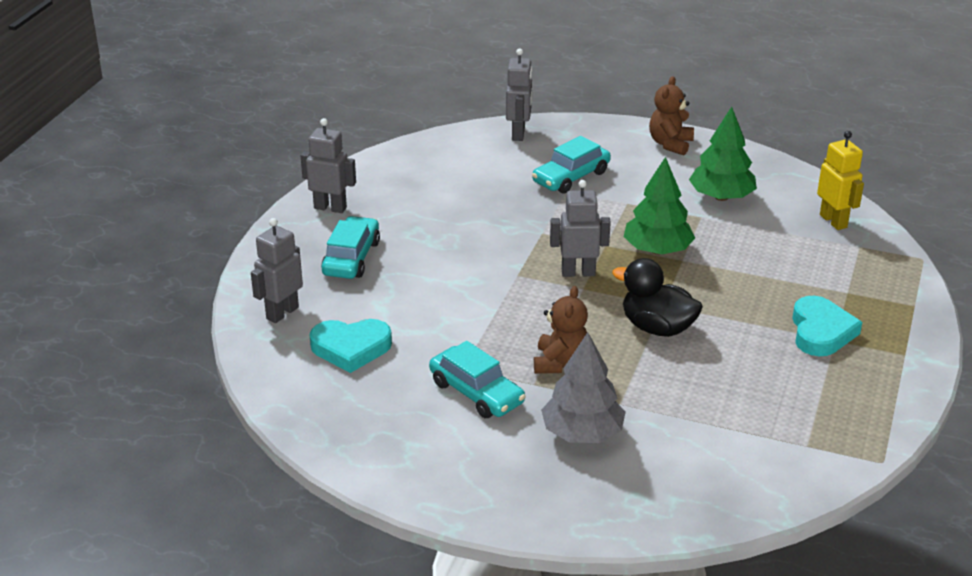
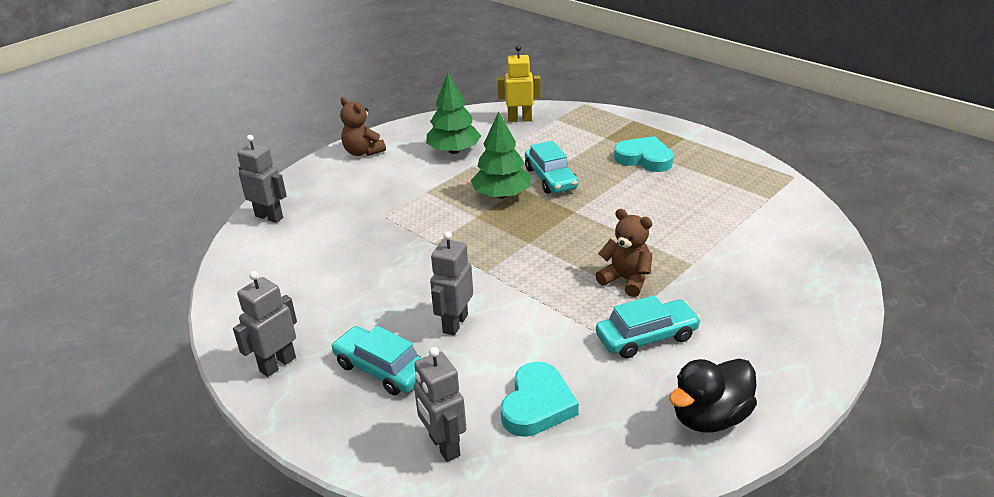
camera: 65 degrees left, 0 degrees up
(571, 177) = (364, 208): turquoise car -> turquoise car (550, 178)
(578, 272) = (505, 239): grey robot -> grey robot (455, 323)
(582, 433) = (724, 292): grey tree -> none
(657, 328) = (603, 221): black duck -> black duck (709, 417)

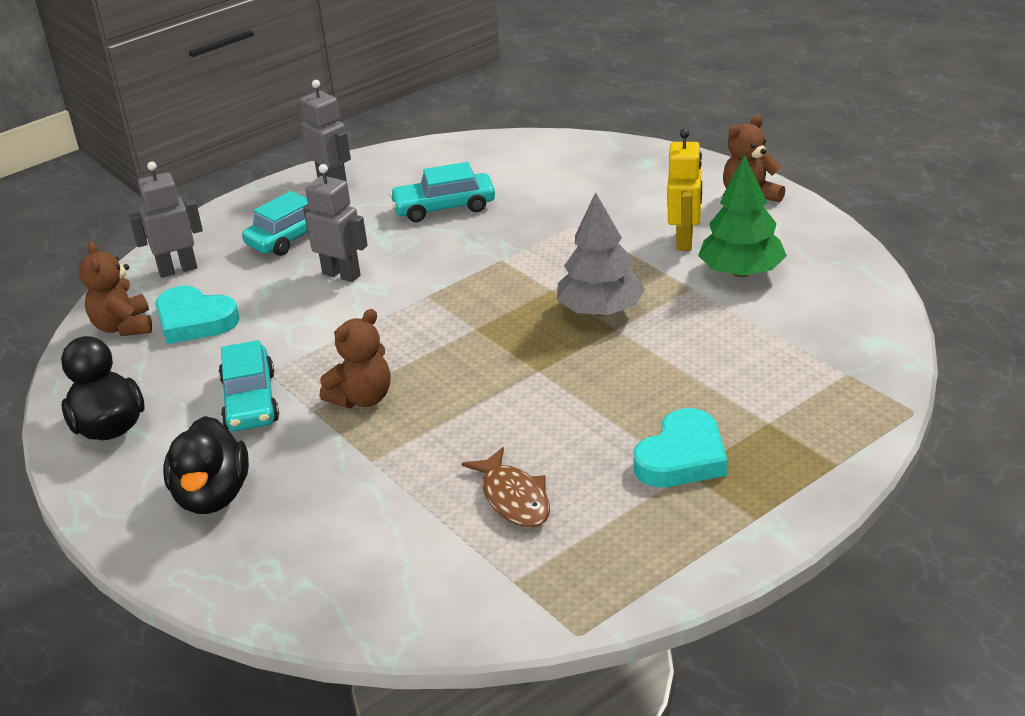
camera: 100 degrees right, 0 degrees up
(269, 217) = (596, 152): grey robot -> none
(501, 195) = (601, 310): green tree -> grey tree
(519, 119) = (848, 335): yellow robot -> yellow robot (685, 241)
(550, 178) = (637, 355): turquoise car -> turquoise car (444, 207)
(554, 459) = (123, 327): none -> brown teddy bear
(703, 206) = (513, 498): none -> brown fish
(762, 329) = (212, 496): none -> black duck

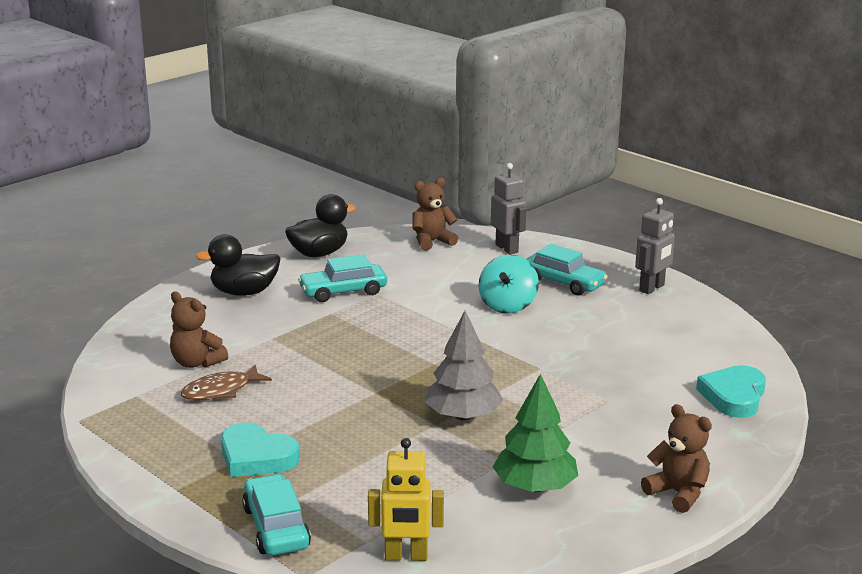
camera: 80 degrees right, 10 degrees down
(194, 321) = (440, 262): turquoise heart -> turquoise heart (734, 396)
(342, 274) = (507, 305): grey robot -> turquoise spinning top
(362, 398) = (343, 328): brown teddy bear -> brown teddy bear (196, 363)
(444, 207) = (622, 337): turquoise car -> turquoise car (276, 527)
(685, 241) = (587, 456): yellow robot -> yellow robot (406, 556)

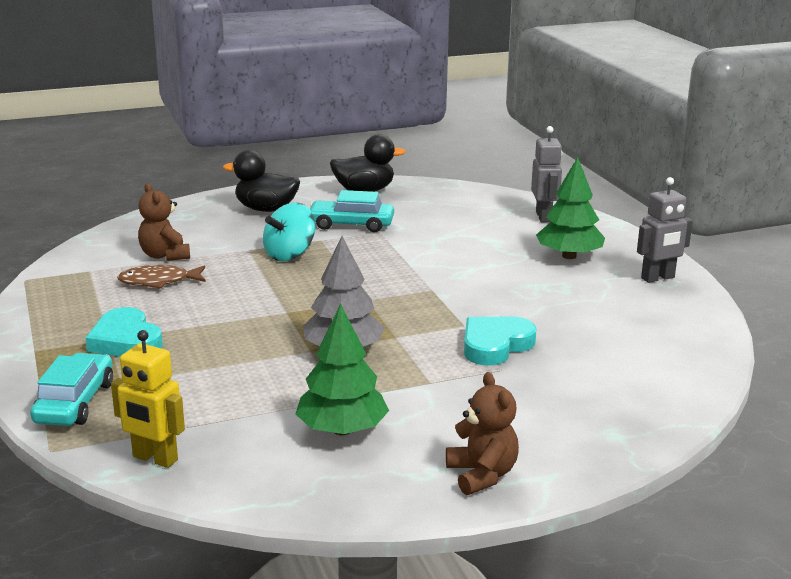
camera: 25 degrees right, 0 degrees up
(432, 242) = (477, 199): brown teddy bear -> none
(507, 305) = (491, 265): turquoise spinning top -> turquoise spinning top (290, 255)
(563, 283) = (569, 256): turquoise car -> green tree
(734, 396) = (643, 397): turquoise heart -> turquoise heart (495, 345)

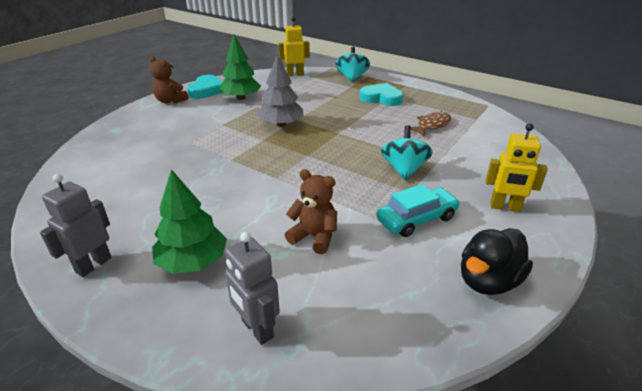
camera: 145 degrees right, 10 degrees up
(75, 402) = (352, 78): turquoise car -> turquoise spinning top
(165, 255) = (466, 140): brown teddy bear -> brown teddy bear (314, 237)
(266, 209) = (505, 207): black duck -> yellow robot
(495, 345) = (202, 153): turquoise heart -> turquoise heart (207, 90)

